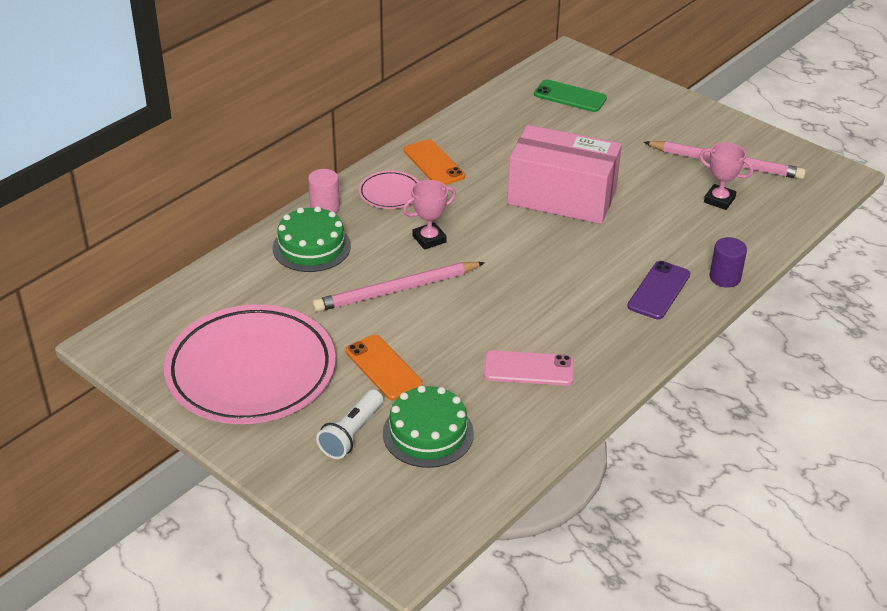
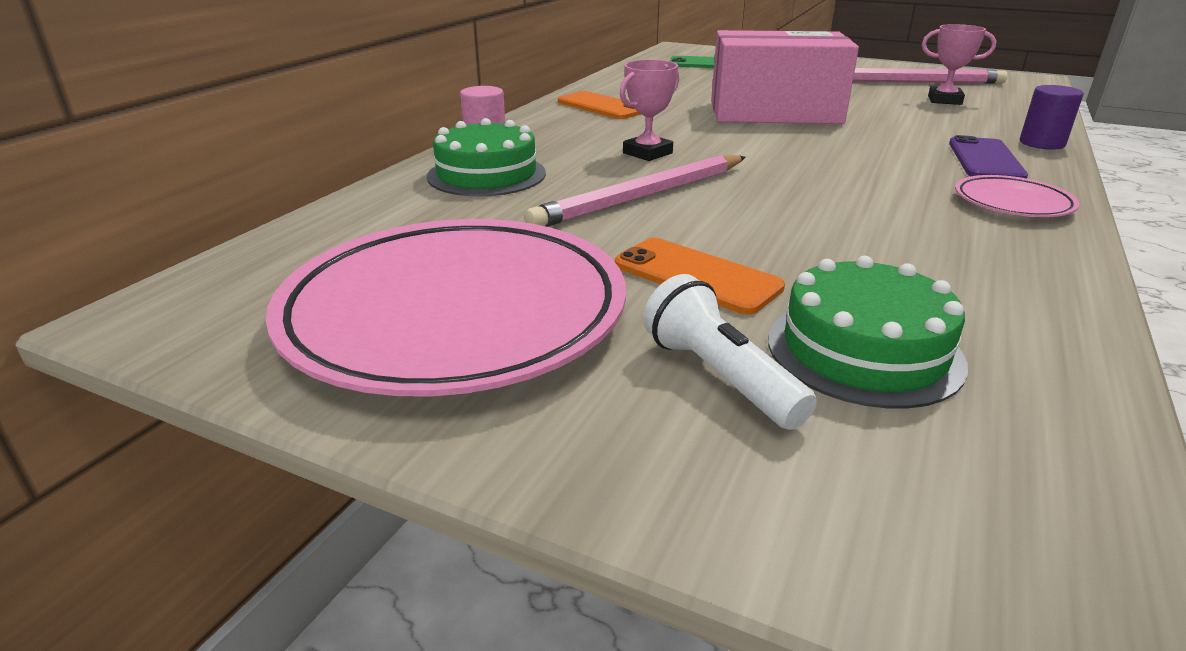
camera: 15 degrees left, 10 degrees down
(351, 434) = (719, 376): white flashlight -> white flashlight turned 135 degrees clockwise
(390, 193) = (565, 128): pink plate -> pink plate (1012, 203)
(528, 369) = (925, 246): pink phone -> none

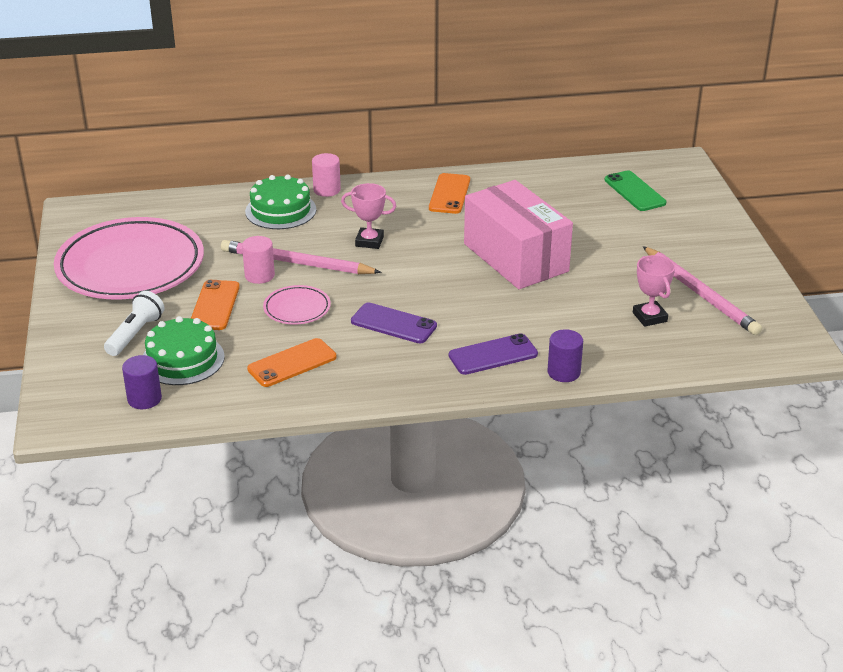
camera: 55 degrees right, 5 degrees up
(645, 225) = (259, 275): none -> pink cylinder
(871, 184) = (393, 324): none -> purple phone
(939, 263) = (292, 363): none -> orange phone
(1012, 203) = (409, 374): pink plate -> pink plate (297, 309)
(1012, 437) = (144, 399): none -> purple cylinder

